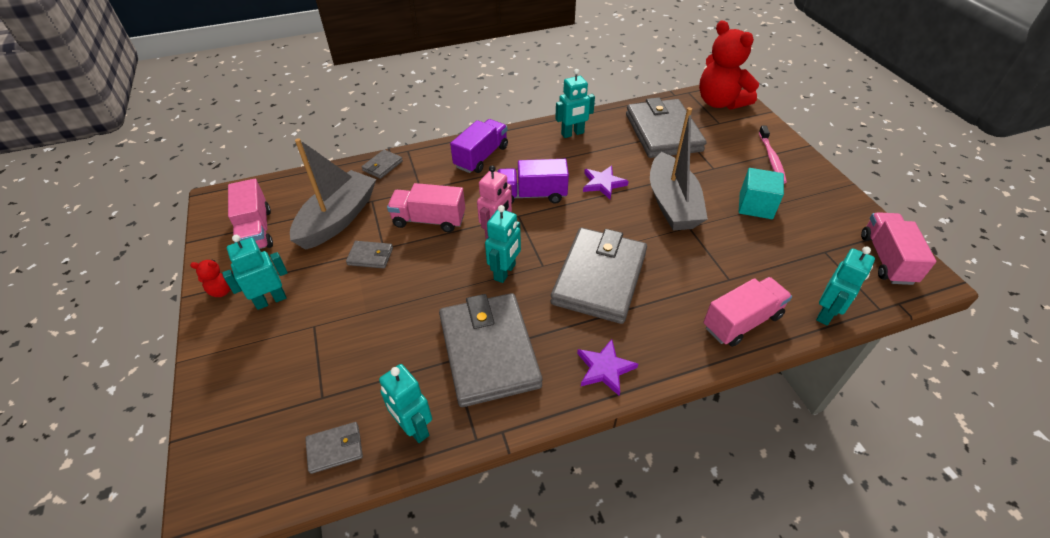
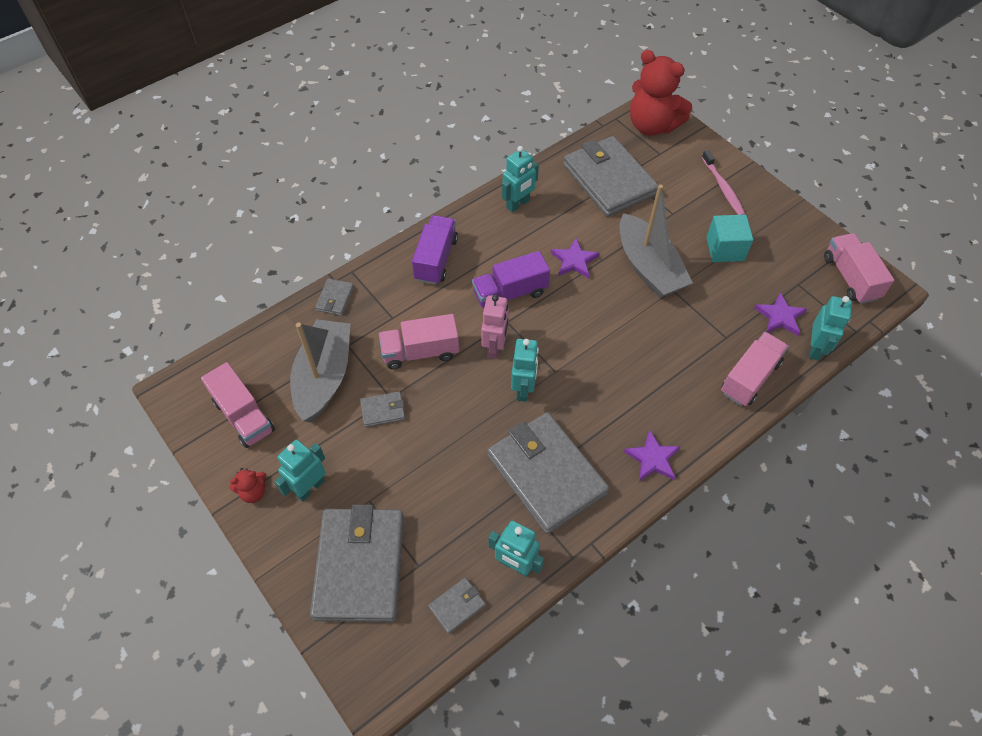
camera: 20 degrees left, 10 degrees up
(599, 278) = (612, 370): grey wallet -> grey wallet (359, 566)
(795, 275) = (780, 317): none -> purple star

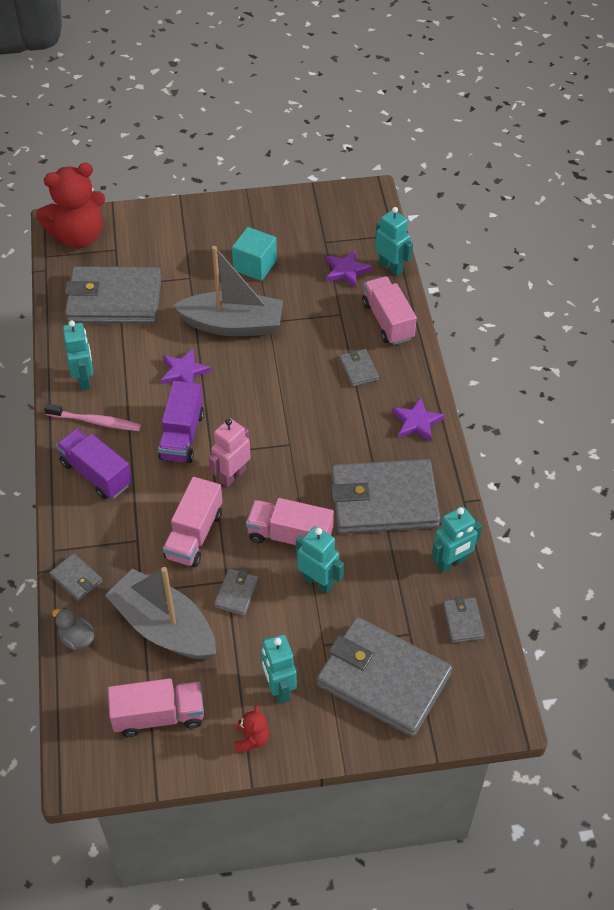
camera: 60 degrees left, 5 degrees down
(284, 327) = (77, 638): none -> grey duck
(495, 347) = (232, 475): pink robot -> pink robot turned 90 degrees counterclockwise
(523, 389) = (291, 476): turquoise robot -> turquoise robot (318, 581)
(675, 382) = (358, 369): none -> grey wallet
(723, 188) = (190, 230): pink toothbrush -> pink toothbrush (95, 421)
(850, 278) = (343, 208): pink truck -> pink truck (290, 536)

